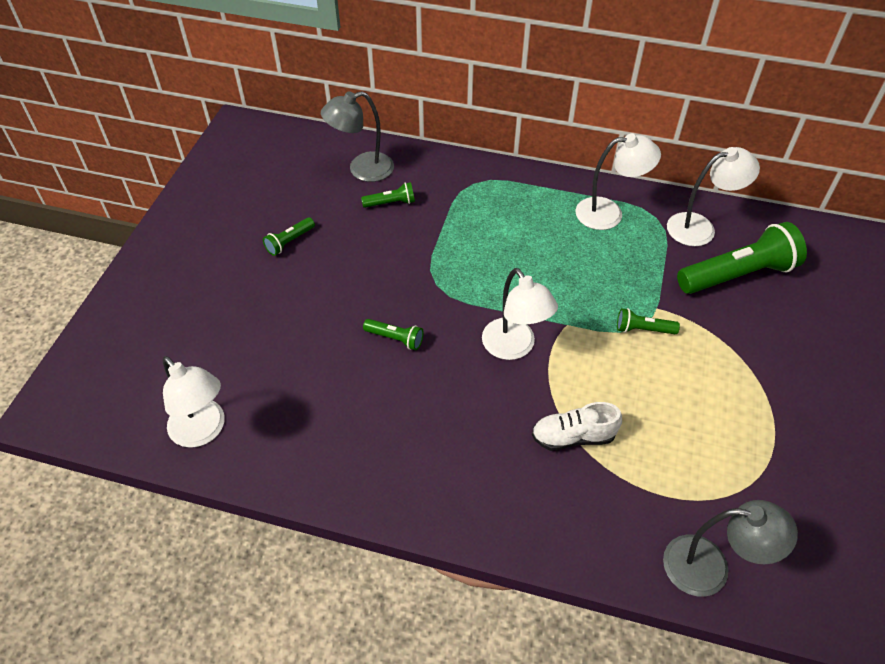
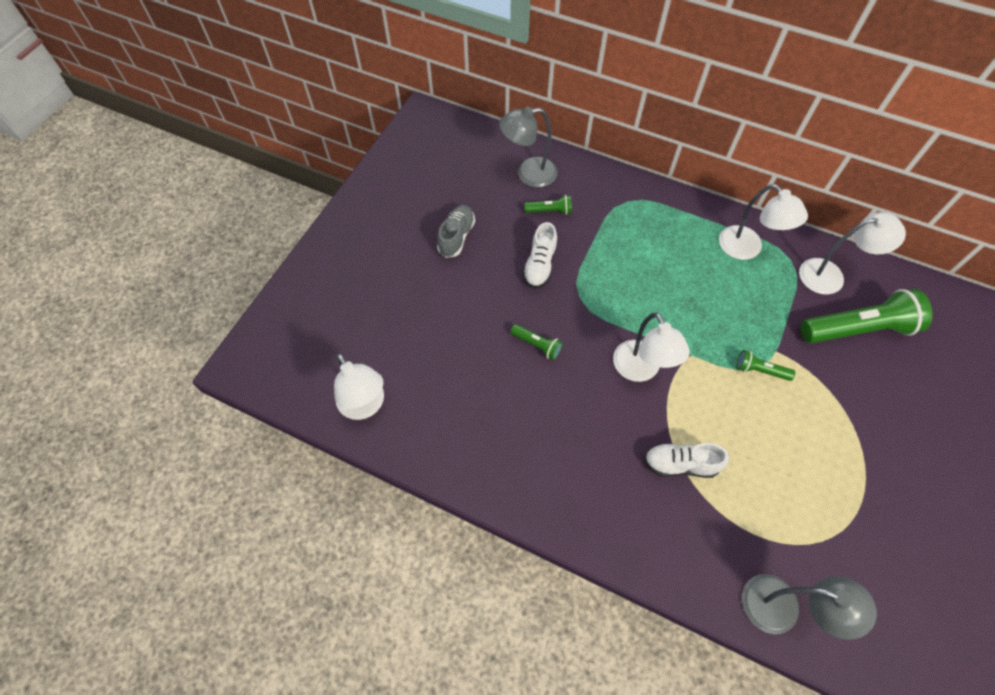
camera: 10 degrees right, 10 degrees up
(289, 242) = (456, 237): green flashlight -> grey shoe
(387, 258) = (540, 265): none -> white shoe
(609, 213) = (747, 249): white lamp -> white lamp turned 45 degrees clockwise

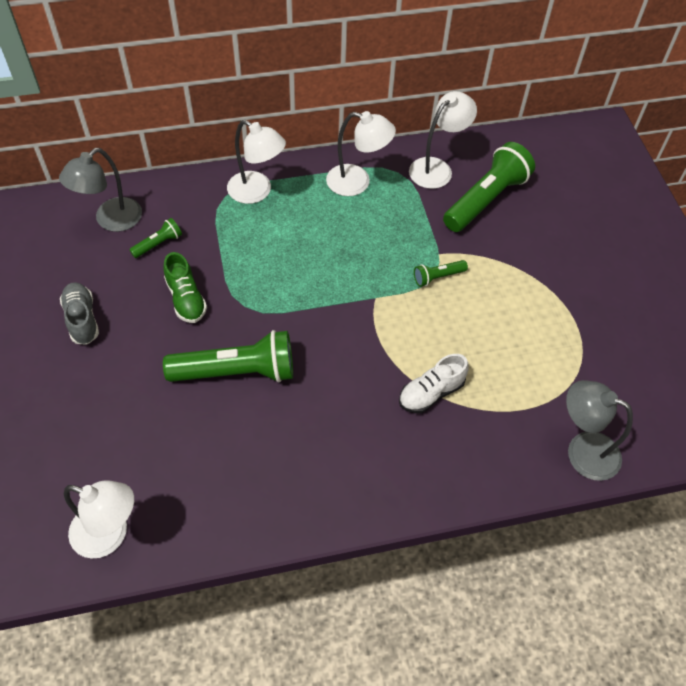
camera: 40 degrees left, 5 degrees down
(537, 345) = (237, 372): green flashlight -> green flashlight, size x2.15
(540, 265) = (186, 299): white shoe -> green shoe
(640, 370) = (343, 336): white lamp -> white lamp (257, 192)
(782, 608) = (582, 450): grey lamp -> grey lamp turned 135 degrees counterclockwise

